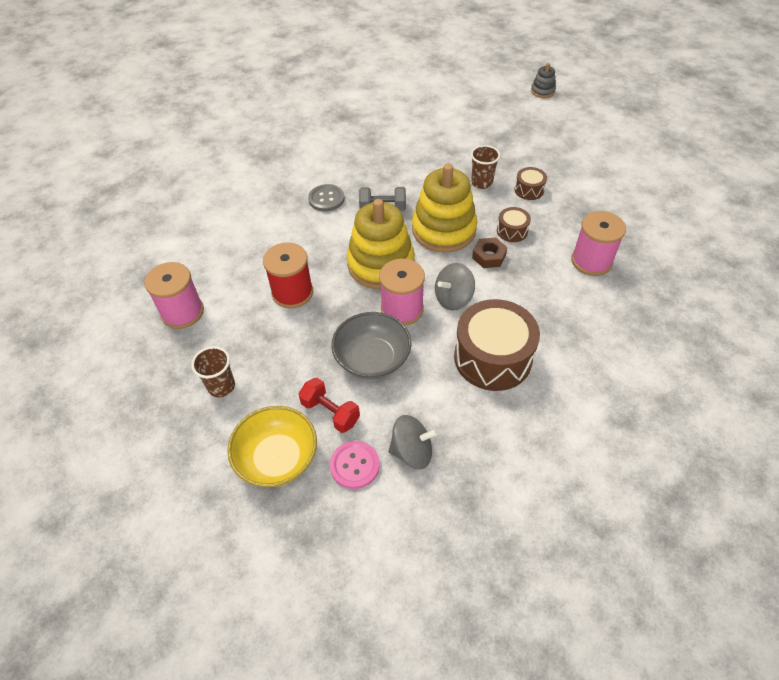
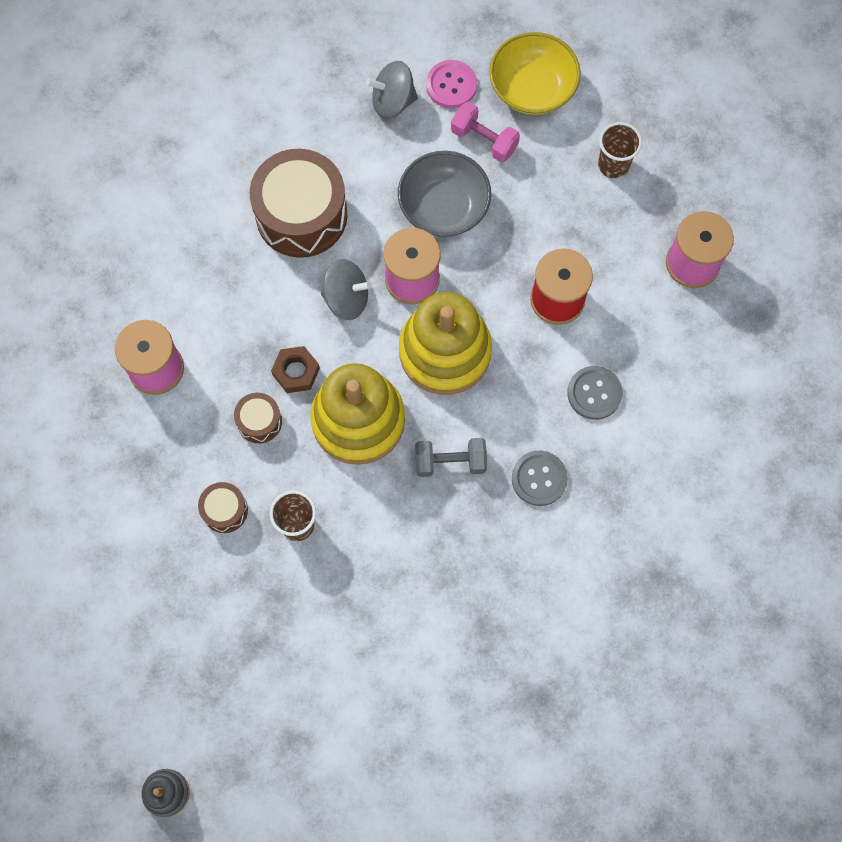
camera: 175 degrees right, 20 degrees up
(279, 239) = (594, 393): none -> grey button
(330, 412) = (484, 140): red dumbbell -> pink dumbbell
(453, 298) = (346, 298): grey spinning top -> grey spinning top turned 45 degrees clockwise

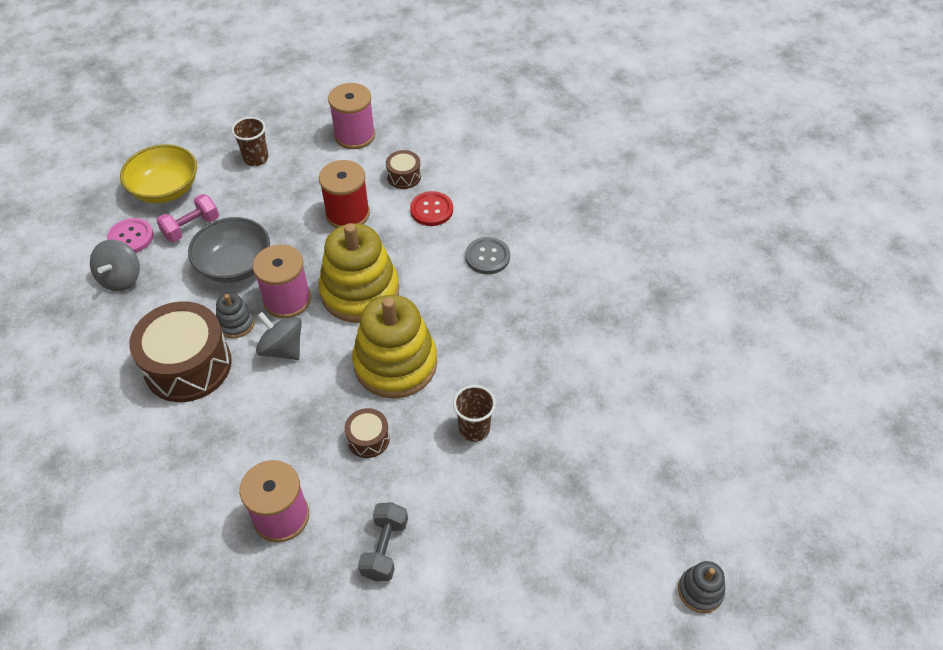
camera: 75 degrees left, 20 degrees down
(225, 510) = (442, 485): brown drum -> brown drum (404, 176)
(296, 372) = (333, 400): brown nut -> none
(346, 298) = (282, 349): grey spinning top -> grey spinning top turned 75 degrees counterclockwise
(366, 239) = (236, 323): none -> grey stacking toy
(450, 462) = (454, 309): grey dumbbell -> grey dumbbell (385, 548)
(594, 393) = (431, 210): grey button -> red button

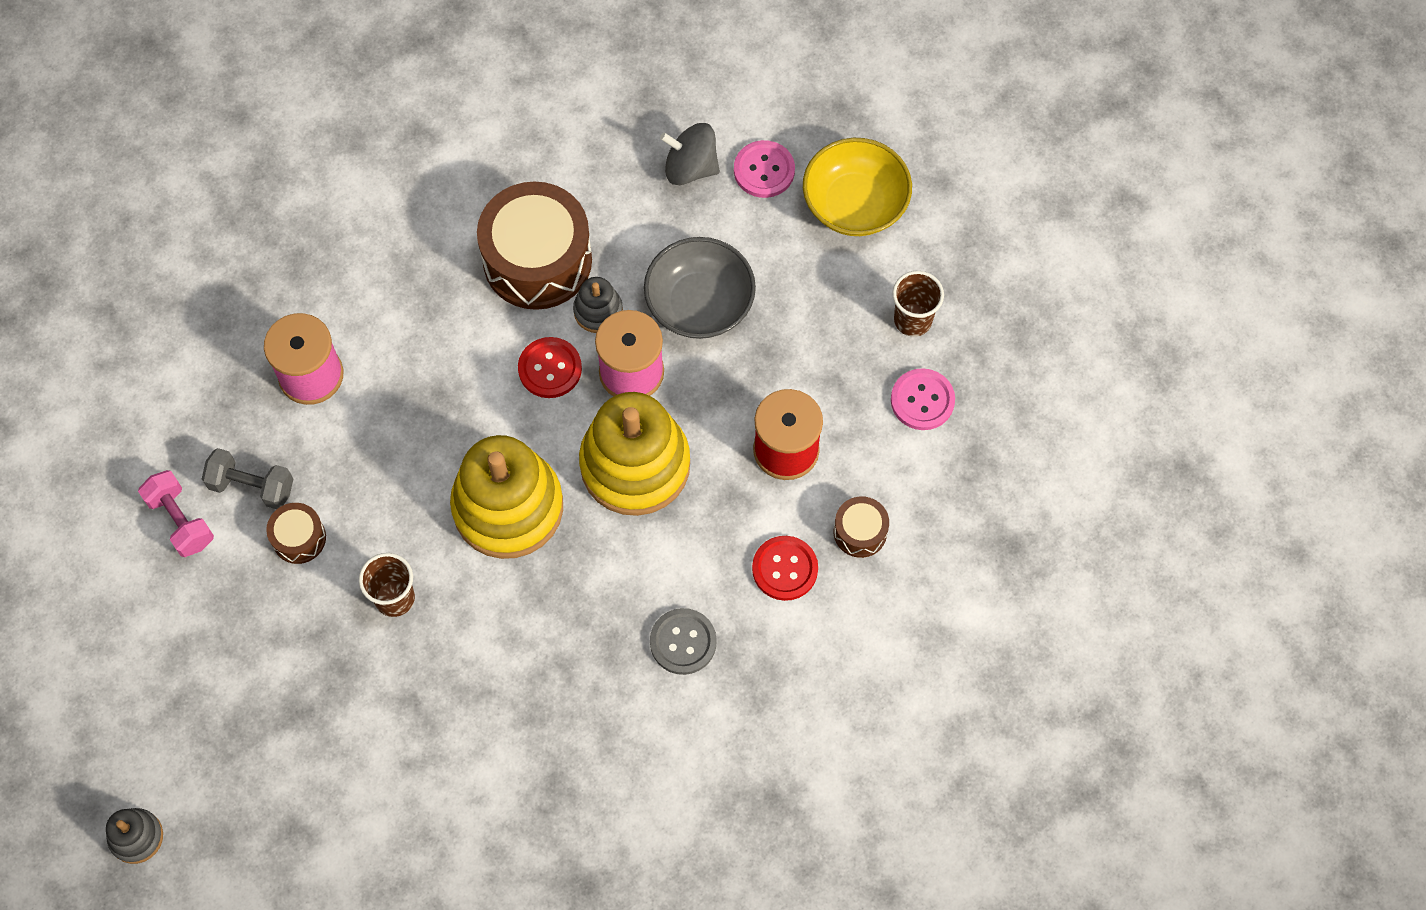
camera: 95 degrees right, 15 degrees up
(191, 227) = (776, 244): pink dumbbell -> pink dumbbell (181, 520)
(282, 349) = (550, 368): grey spinning top -> red button
(313, 152) = (922, 400): none -> pink button
(354, 135) = (958, 461): pink spool -> none
(368, 439) = (399, 471): brown drum -> brown drum (299, 538)

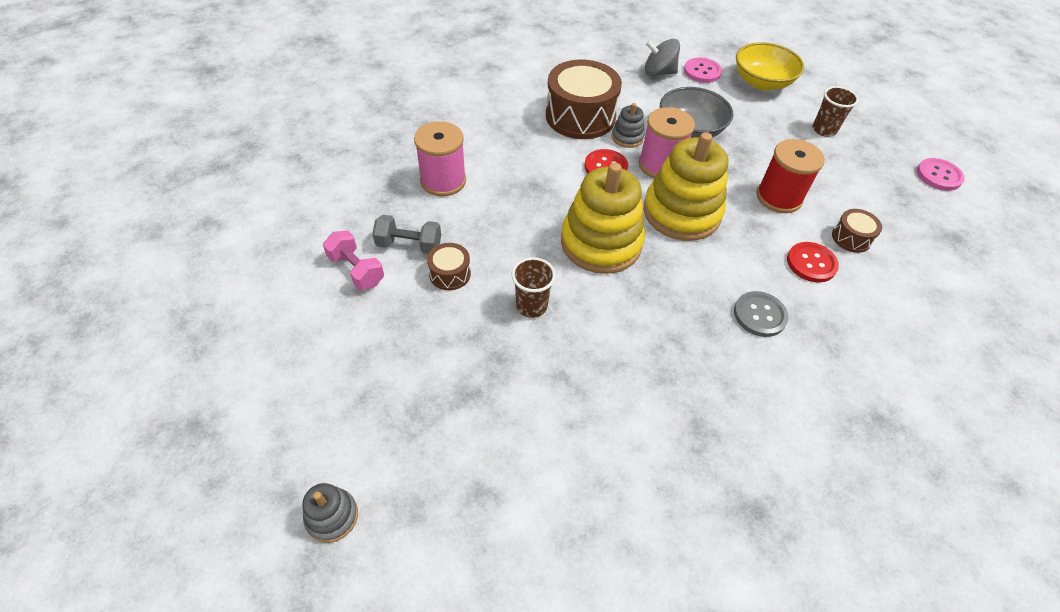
camera: 10 degrees left, 15 degrees down
(922, 400) = (852, 167): pink button -> pink button (939, 176)

